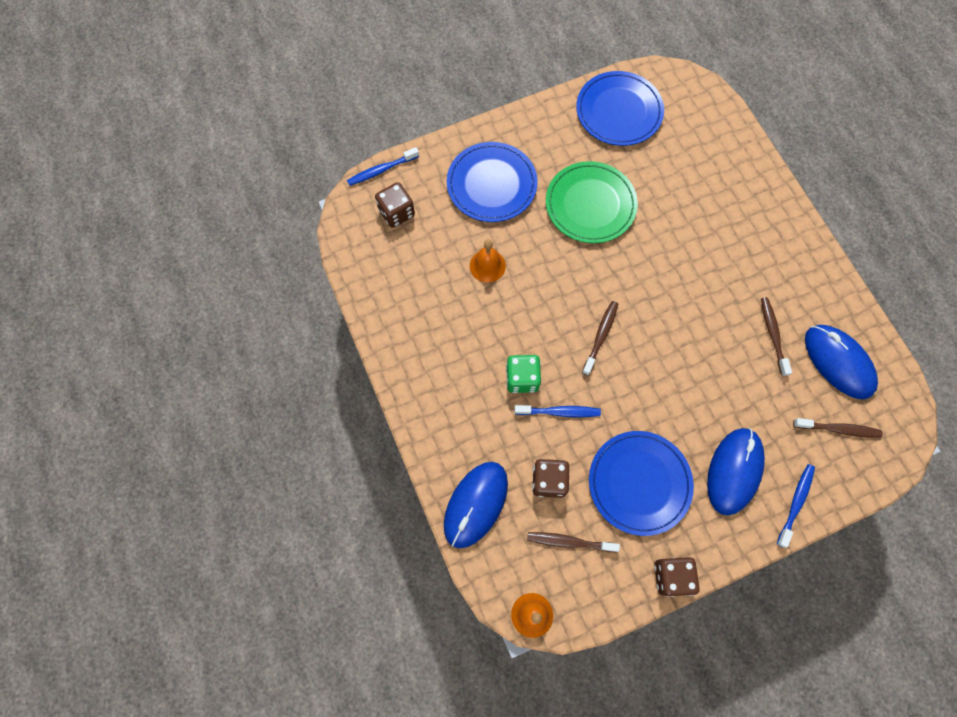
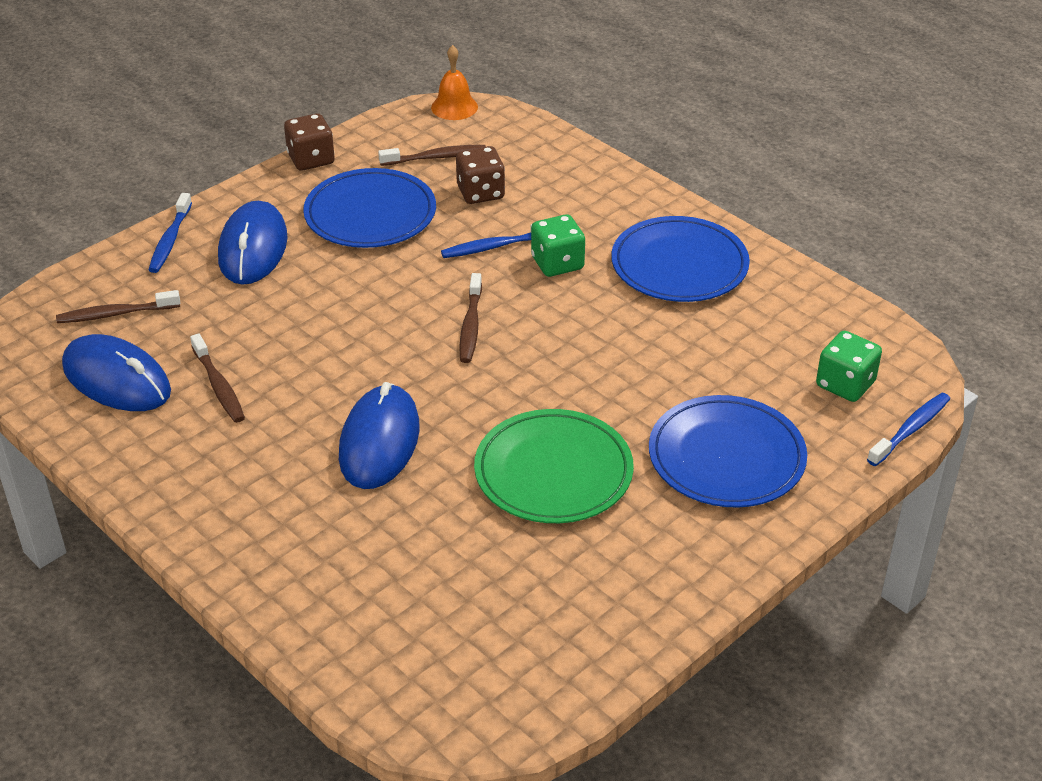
camera: 160 degrees right, 30 degrees down
(396, 213) = (845, 384): brown dice -> green dice
(475, 504) = (556, 159): blue mouse -> blue mouse (379, 442)
(487, 265) = (670, 359): orange bell -> none
(619, 111) = (566, 630): blue plate -> blue plate (679, 265)

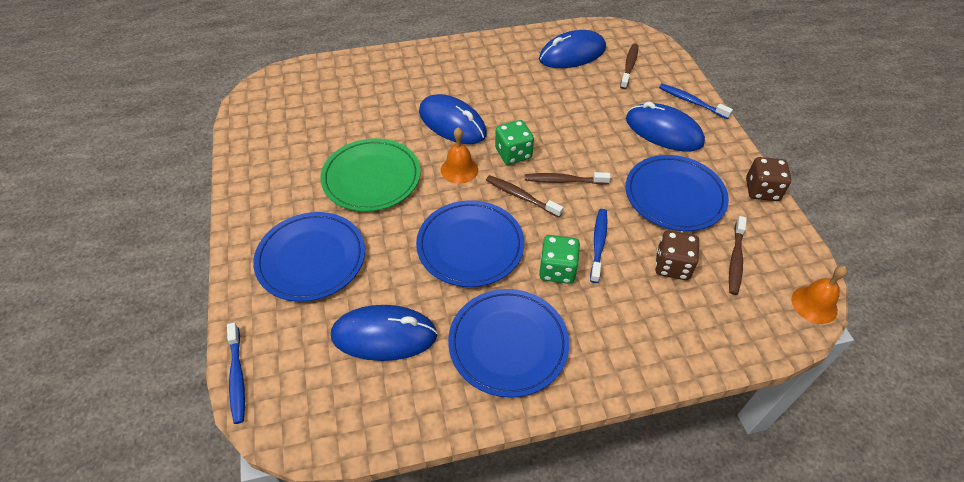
camera: 120 degrees right, 10 degrees up
(219, 386) = (541, 83): brown toothbrush -> brown toothbrush (564, 180)
(468, 396) = (459, 169): none -> orange bell
(584, 336) = (470, 246): none -> blue plate
(757, 349) = (384, 335): none -> blue mouse
(845, 384) = (308, 367): green dice -> green dice (513, 153)

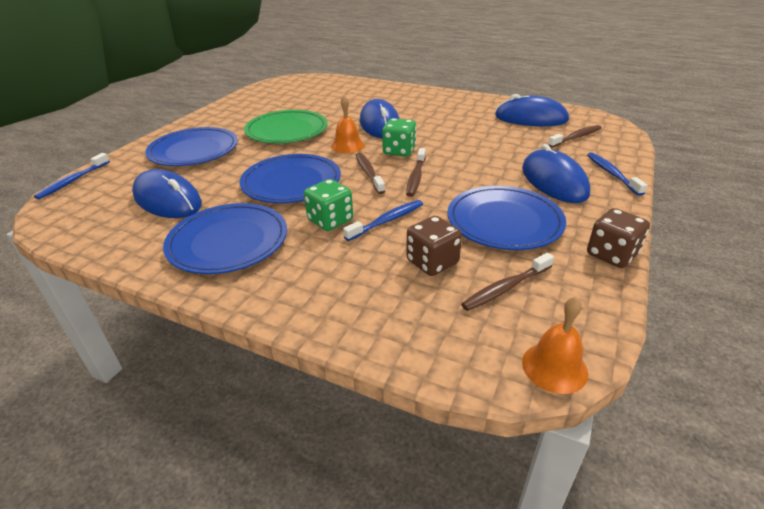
camera: 40 degrees right, 15 degrees down
(564, 180) = (416, 177): brown toothbrush -> brown toothbrush turned 120 degrees counterclockwise

